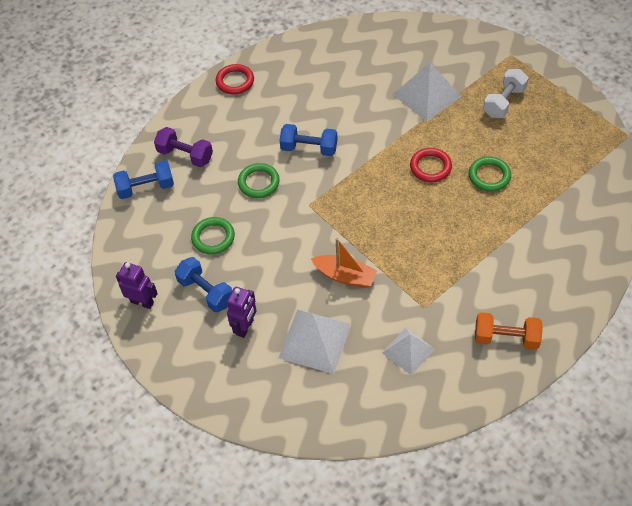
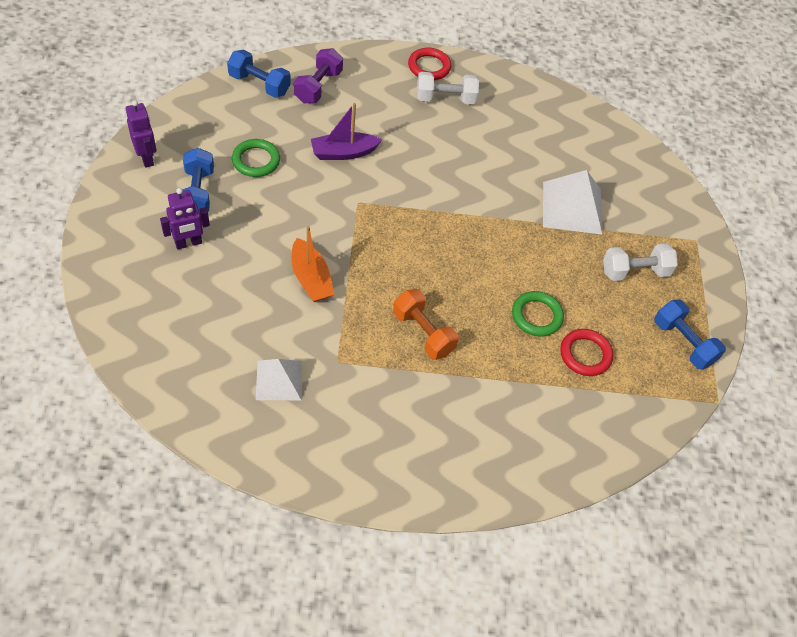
camera: 35 degrees right, 0 degrees up
(185, 155) = (318, 86): purple dumbbell -> purple dumbbell turned 45 degrees clockwise
(258, 182) = (343, 153): green ring -> purple boat
(272, 93) = (445, 98): none -> white dumbbell
(309, 148) = (417, 162): blue dumbbell -> blue dumbbell (683, 343)
(315, 340) = (222, 302): white pyramid -> none
(430, 167) = (495, 263): red ring -> red ring (585, 354)
(506, 338) = (369, 451): orange dumbbell -> orange dumbbell (423, 333)

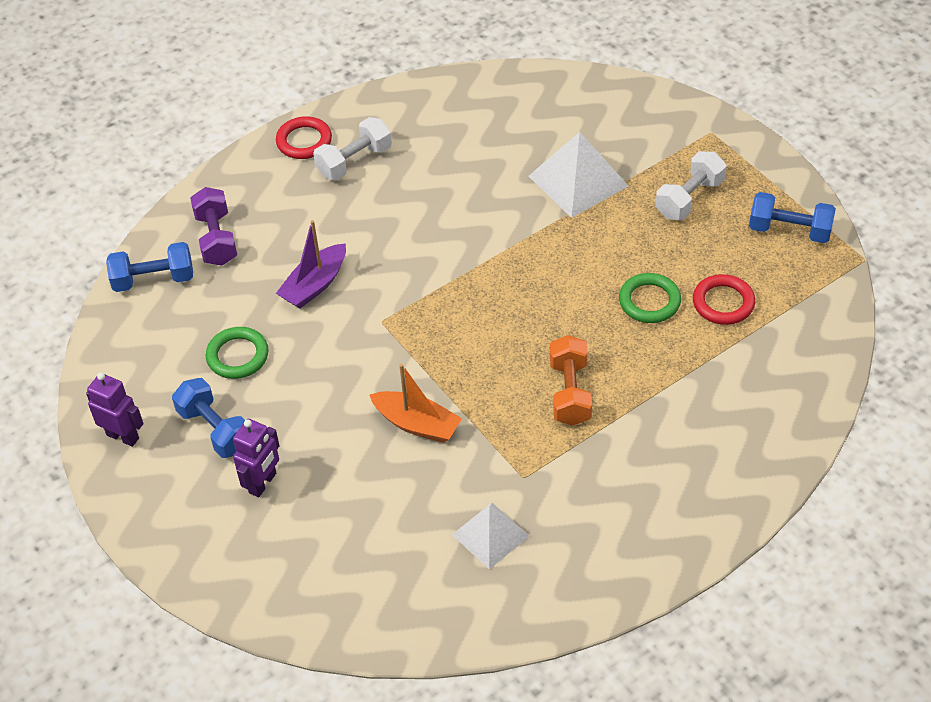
camera: 30 degrees left, 5 degrees down
(423, 333) = (570, 392): orange dumbbell -> orange dumbbell turned 75 degrees clockwise

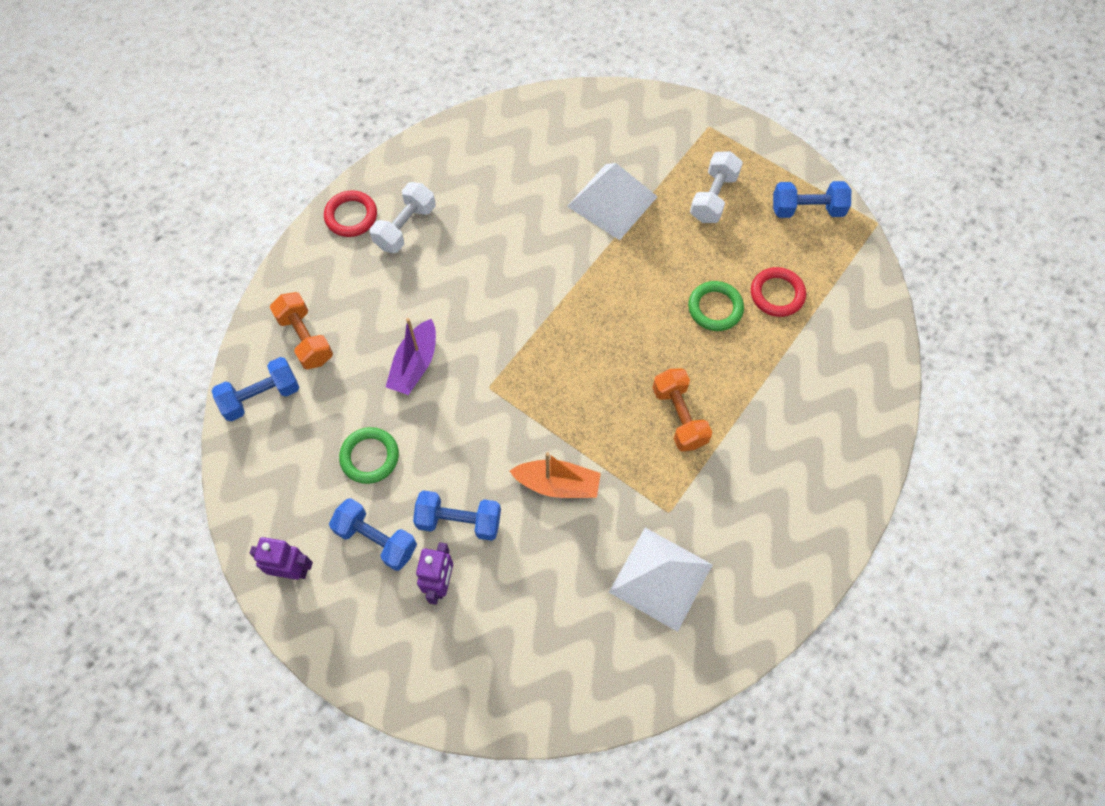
camera: 20 degrees left, 15 degrees up
(216, 239) = (305, 339): purple dumbbell -> orange dumbbell
(303, 433) = (459, 521): none -> blue dumbbell
(490, 535) = (661, 578): white pyramid -> white pyramid, size x1.54

